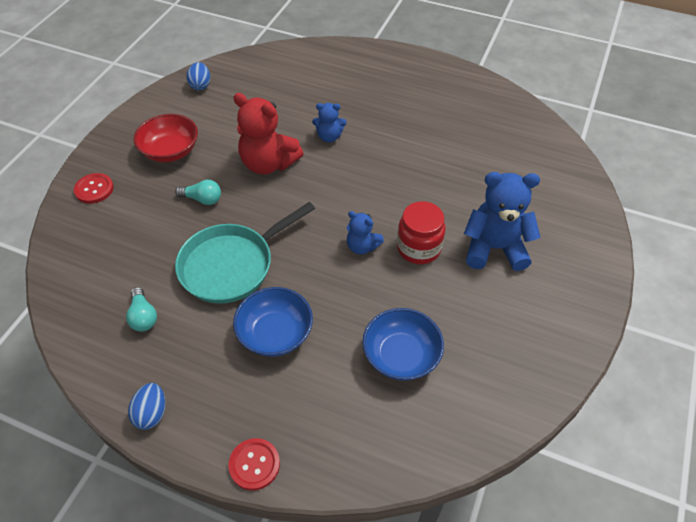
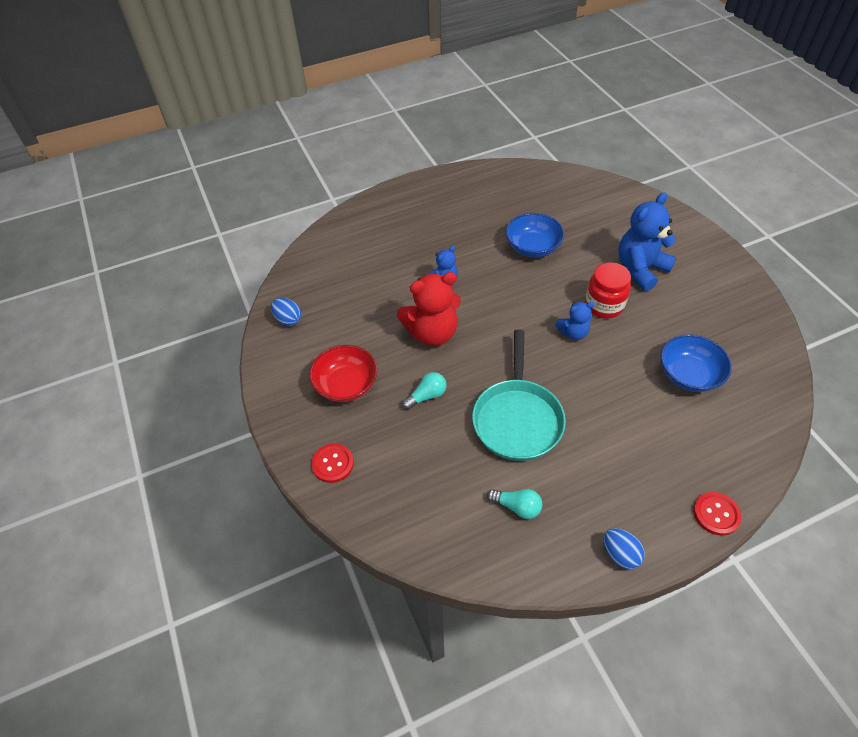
camera: 45 degrees left, 0 degrees up
(275, 333) = (609, 432): blue bowl -> blue bowl (532, 247)

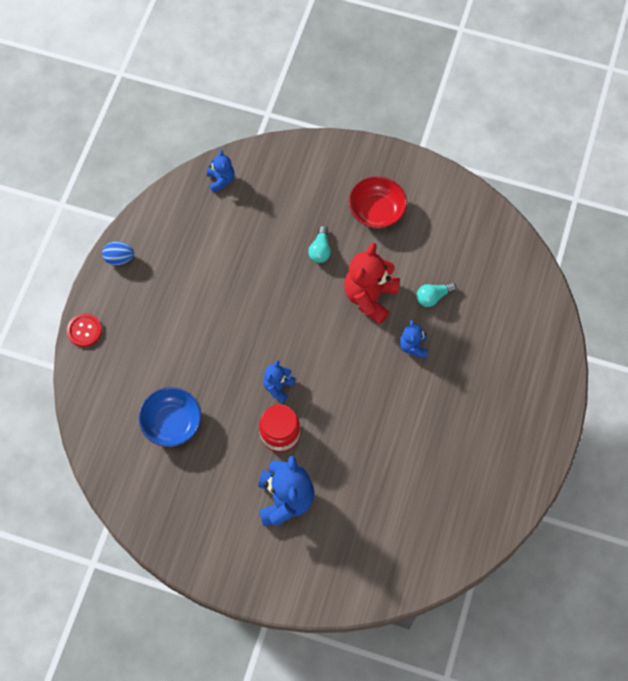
camera: 130 degrees right, 15 degrees up
(288, 320) = (473, 217): blue egg -> none
(333, 464) = (323, 163): red button -> none
(439, 538) = (221, 180): none -> blue teddy bear
(517, 418) = (250, 286): turquoise pan -> none
(517, 507) = (197, 233): turquoise light bulb -> turquoise light bulb (433, 297)
(532, 247) = (386, 444): blue bowl -> none

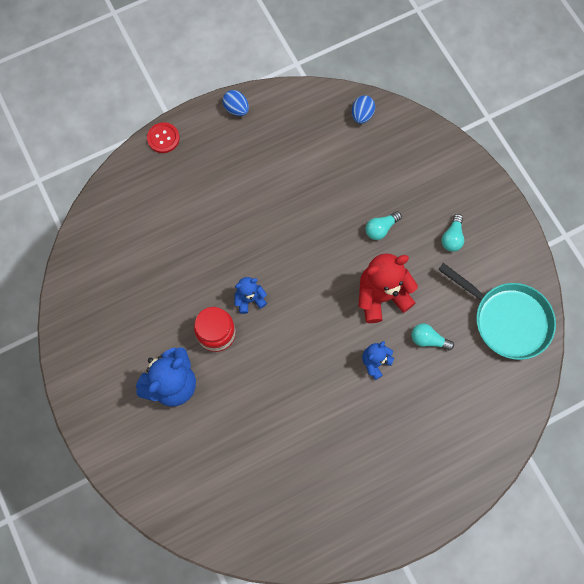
camera: 45 degrees right, 5 degrees up
(172, 423) = (154, 256): blue bowl -> none
(221, 180) = (362, 115): blue teddy bear -> blue egg
(376, 211) = (452, 237): red bowl -> turquoise light bulb
(471, 234) = (507, 319): none -> turquoise pan

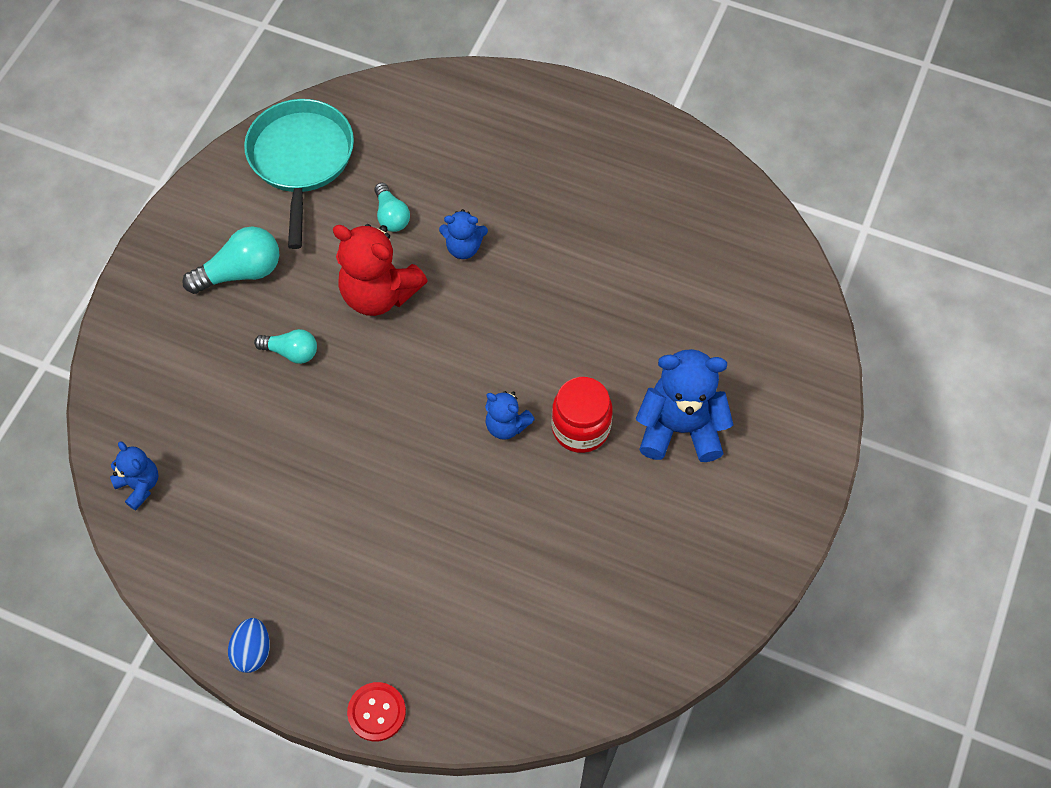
camera: 130 degrees left, 10 degrees down
(362, 115) = (139, 485): blue egg -> blue teddy bear
(452, 237) = (241, 272): turquoise light bulb -> turquoise light bulb, size x1.58

